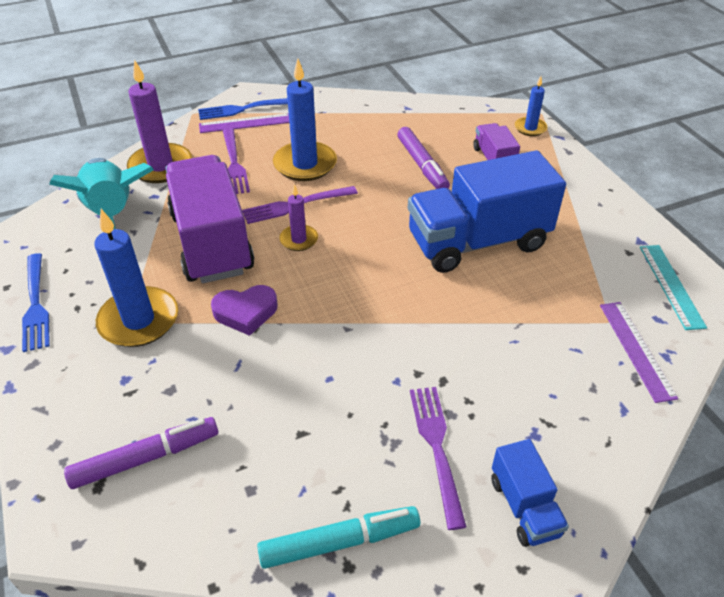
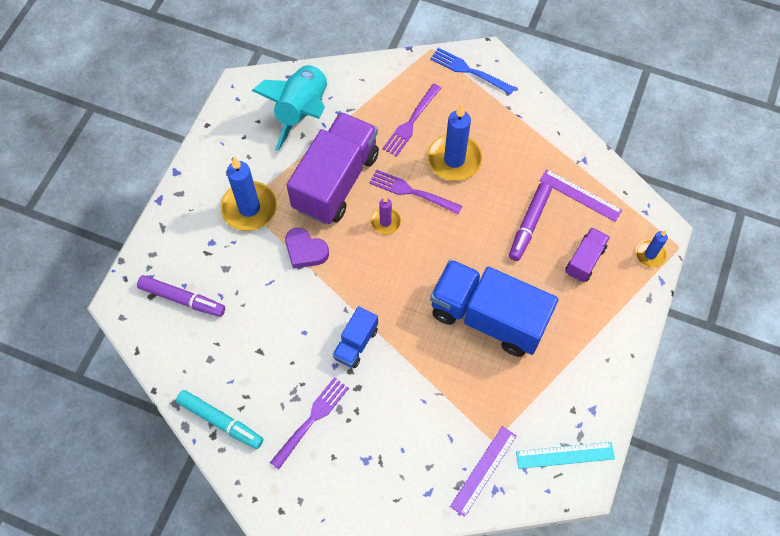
camera: 45 degrees right, 20 degrees up
(35, 304) = (210, 151): blue fork -> none
(161, 166) = (365, 88): purple candle -> none
(245, 123) = (455, 87): purple ruler -> purple ruler (580, 195)
(524, 507) = (316, 487): blue truck -> blue truck (356, 343)
(671, 285) = (565, 455): turquoise ruler -> turquoise ruler turned 45 degrees clockwise

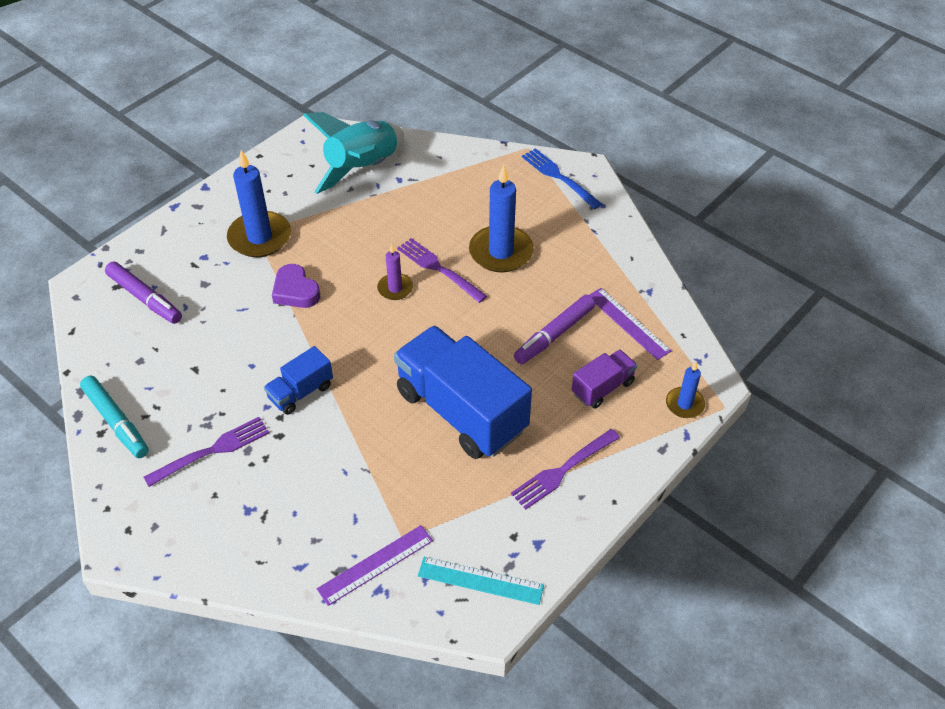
camera: 20 degrees right, 15 degrees down
(336, 181) = (362, 238): purple truck -> none
(411, 122) = (471, 206): purple fork -> purple fork (563, 470)

